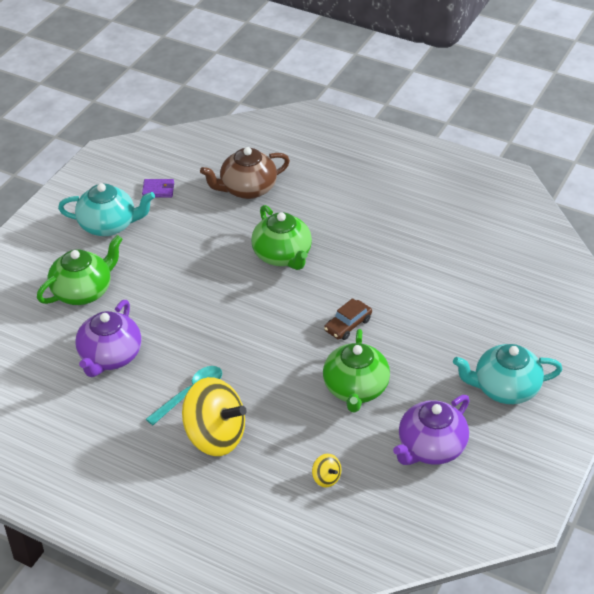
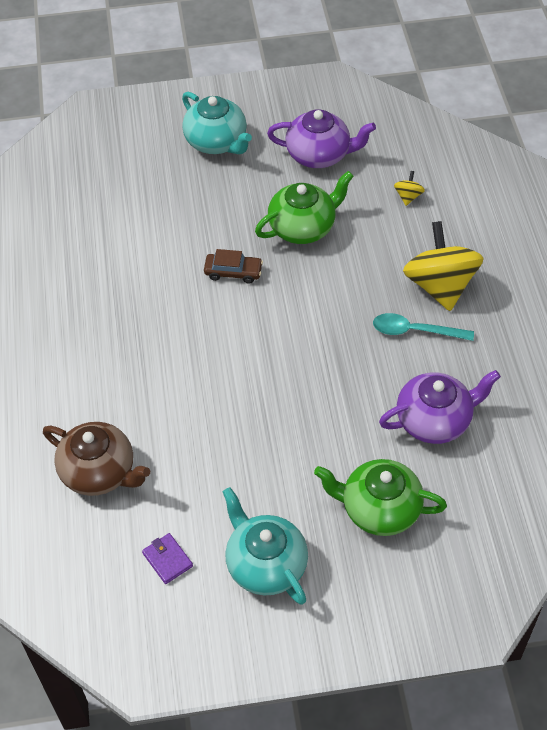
camera: 125 degrees left, 10 degrees up
(282, 256) = (182, 374): green teapot -> none

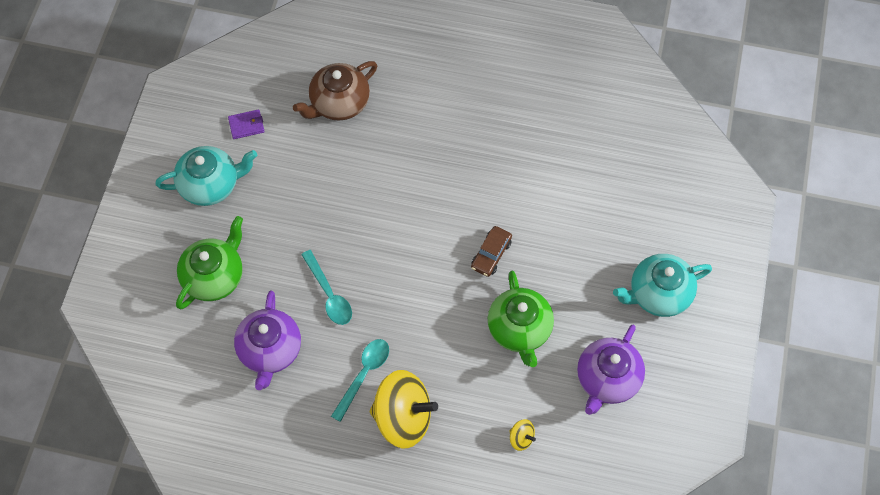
camera: 110 degrees right, 10 degrees up
(345, 392) = (329, 294): none -> turquoise spoon

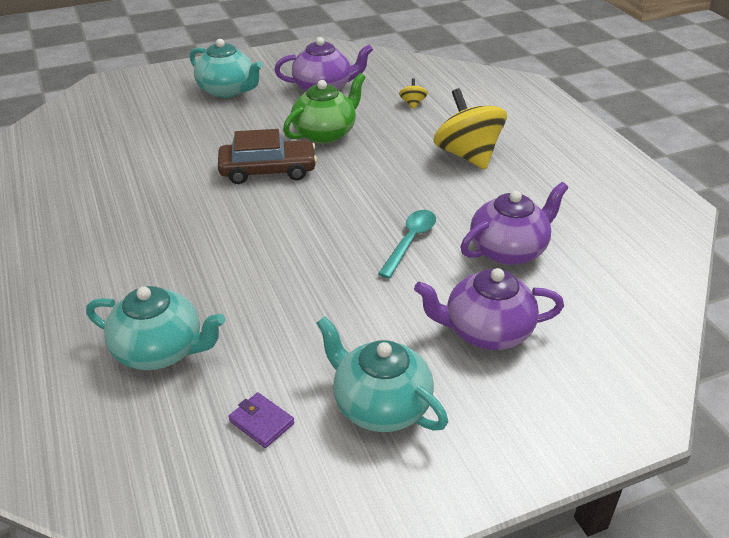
camera: 125 degrees left, 25 degrees down
(214, 276) = (486, 331): green teapot -> purple teapot
(338, 103) = (160, 351): brown teapot -> turquoise teapot
(364, 375) = (459, 188): turquoise spoon -> none
(491, 254) = (268, 171): brown car -> brown car, size x1.69

